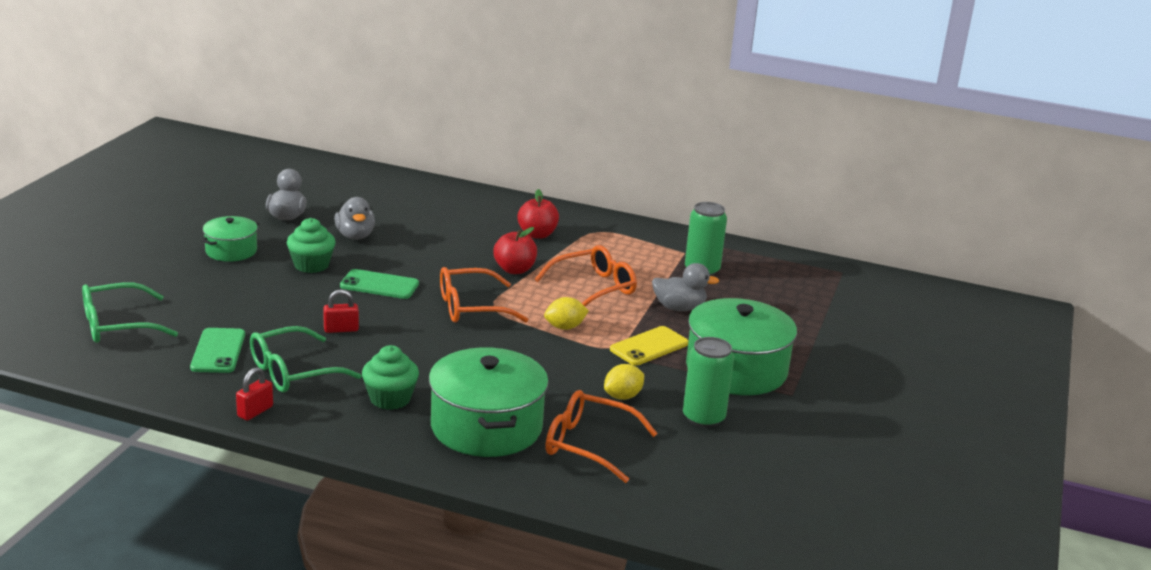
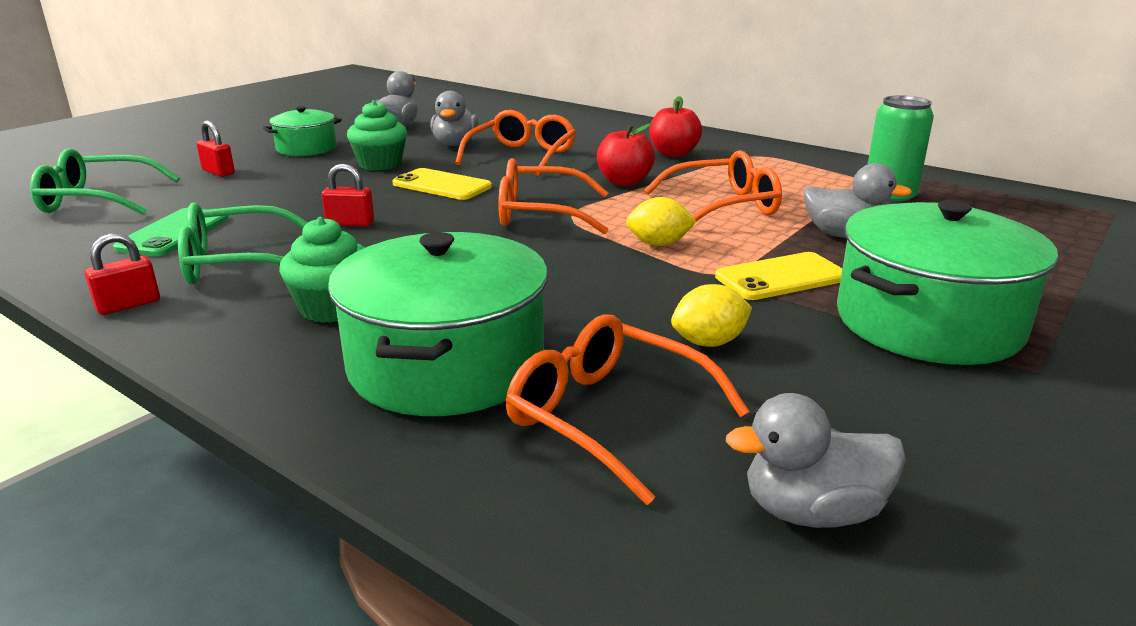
camera: 20 degrees right, 0 degrees up
(184, 286) = (218, 172): none -> red padlock
(379, 285) = (442, 185): green phone -> yellow phone
(420, 246) = (522, 156): none -> orange glasses
(697, 476) = (812, 511): none -> grey duck
(703, 418) = (851, 394): green can -> none

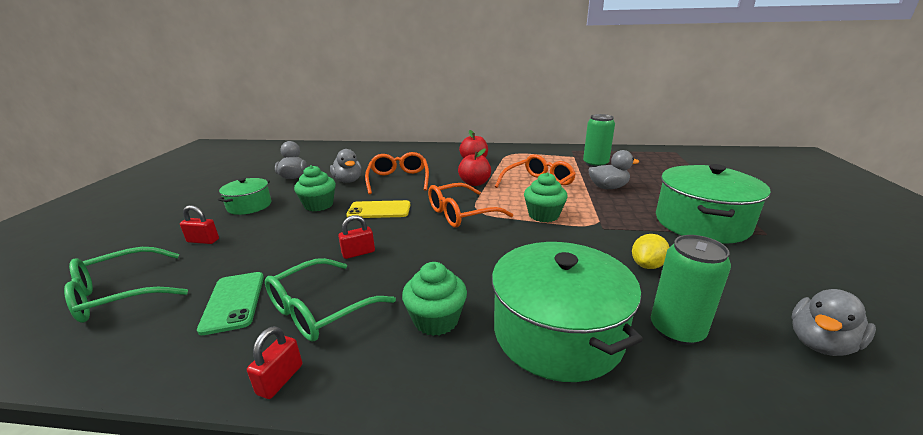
camera: 30 degrees left, 0 degrees up
(608, 417) = (676, 330): orange glasses -> green can
(659, 244) = (543, 215): yellow lemon -> green cupcake
(781, 277) = (619, 218): yellow phone -> none

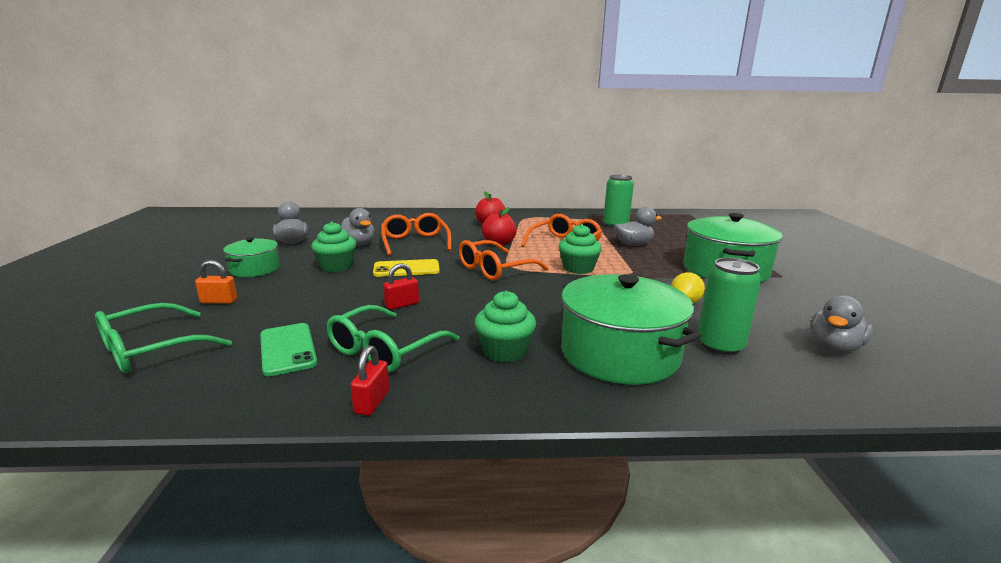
camera: 10 degrees left, 5 degrees down
(203, 241) = (219, 301): red padlock -> orange padlock

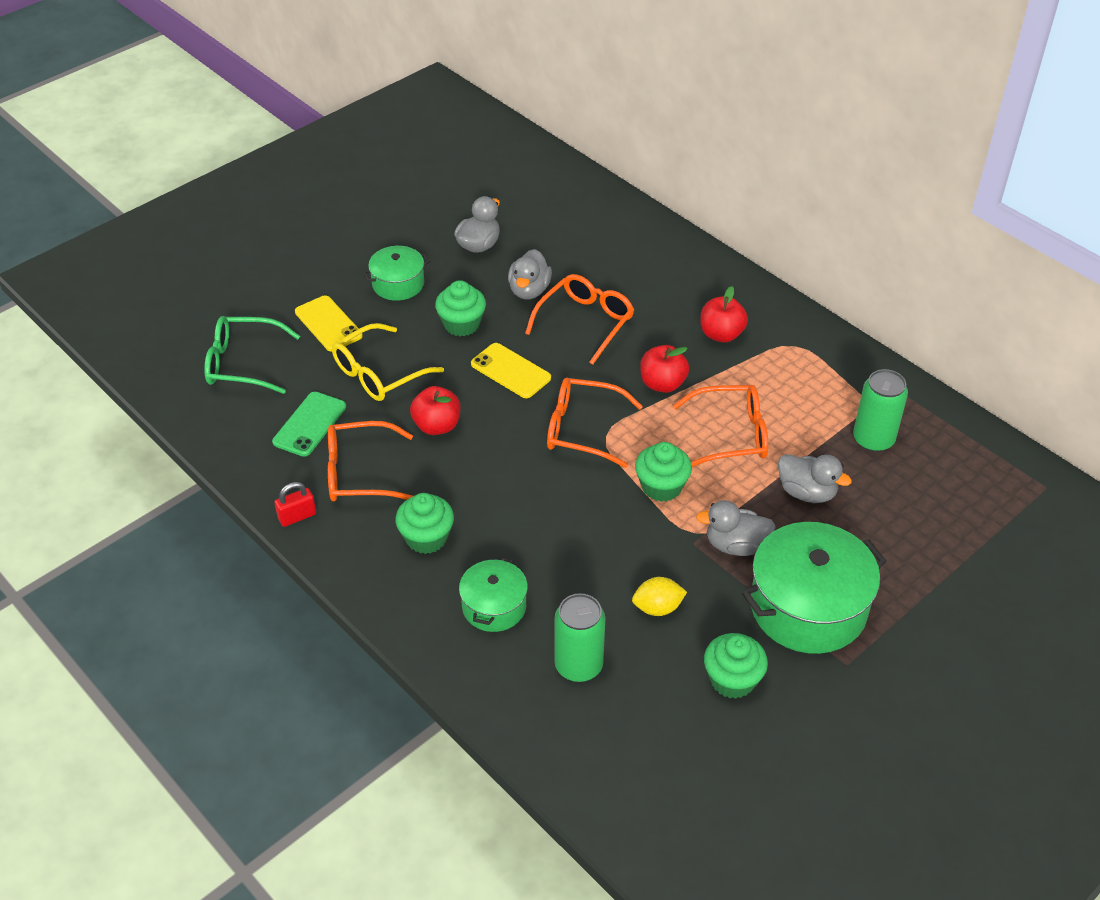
camera: 50 degrees right, 25 degrees up
(219, 301) = (328, 324): orange padlock -> yellow phone
(308, 303) = (379, 373): none -> yellow glasses
(385, 350) = (360, 473): green glasses -> orange glasses
(402, 305) = (437, 426): red padlock -> red apple
(619, 353) = (494, 606): green pot -> green pot, size x0.55
(775, 305) = (732, 680): none -> green cupcake
(834, 347) = (661, 747): grey duck -> grey duck (735, 545)

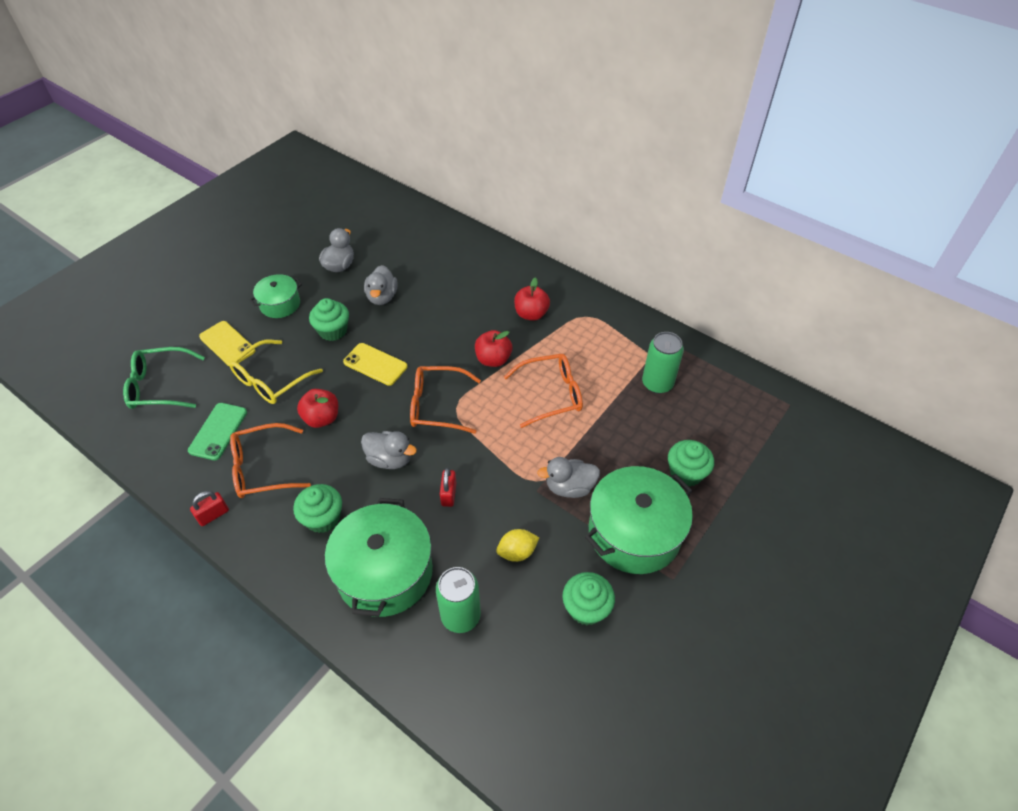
camera: 10 degrees left, 5 degrees up
(494, 606) = (385, 572): green pot -> green pot, size x1.81
(583, 532) = (448, 494): none -> red padlock
(585, 322) = (428, 317): orange glasses -> none
(661, 487) = (505, 445): green cupcake -> green cupcake (686, 473)
(807, 492) = (616, 434): grey duck -> grey duck (390, 459)

